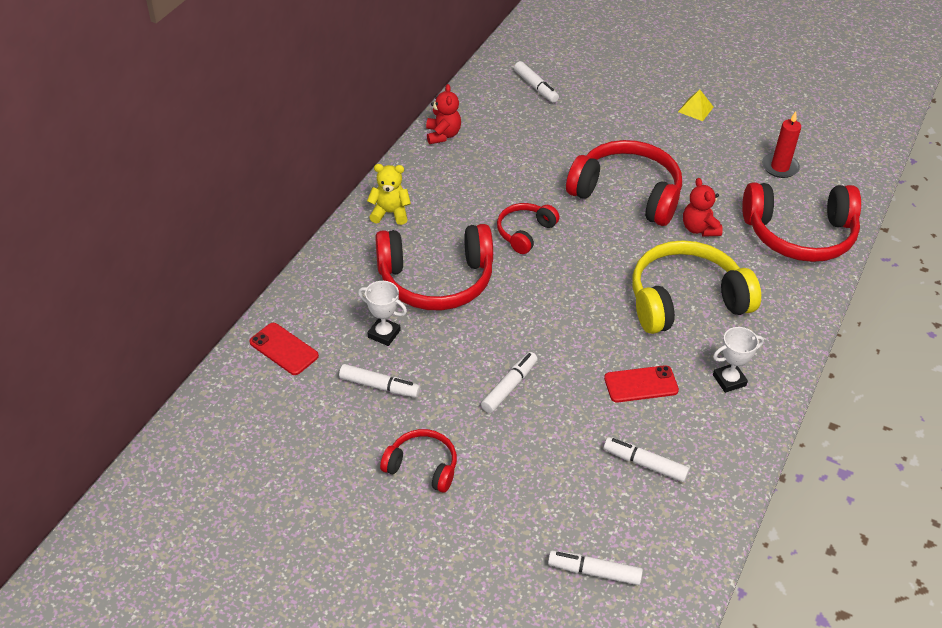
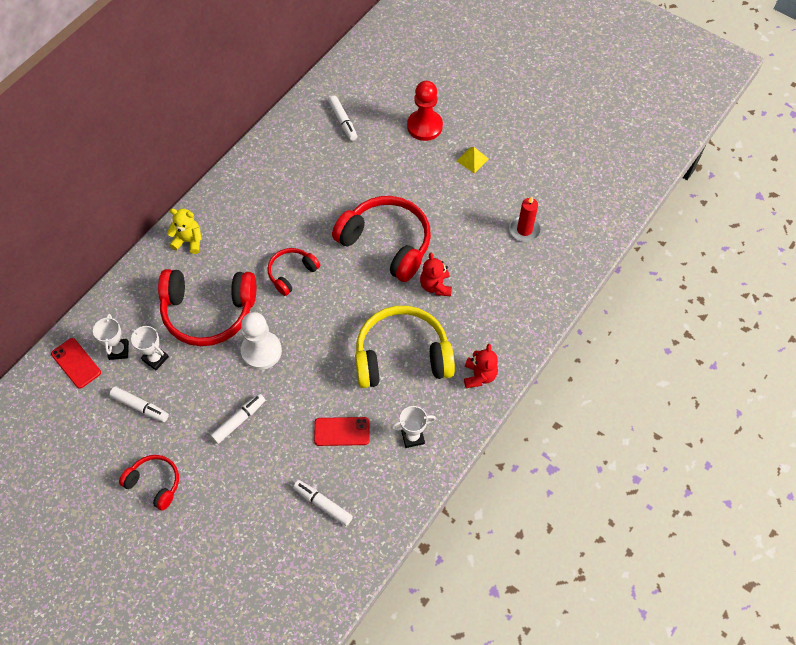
camera: 10 degrees right, 15 degrees up
(335, 330) = (119, 350): none -> white trophy
(443, 135) = (251, 165): red teddy bear -> red teddy bear (479, 376)
(514, 313) = (261, 351): none -> white pawn
(594, 572) = (257, 592): white marker -> none
(630, 84) = (424, 126): none -> red pawn
(799, 234) = (517, 301): red headphones -> none

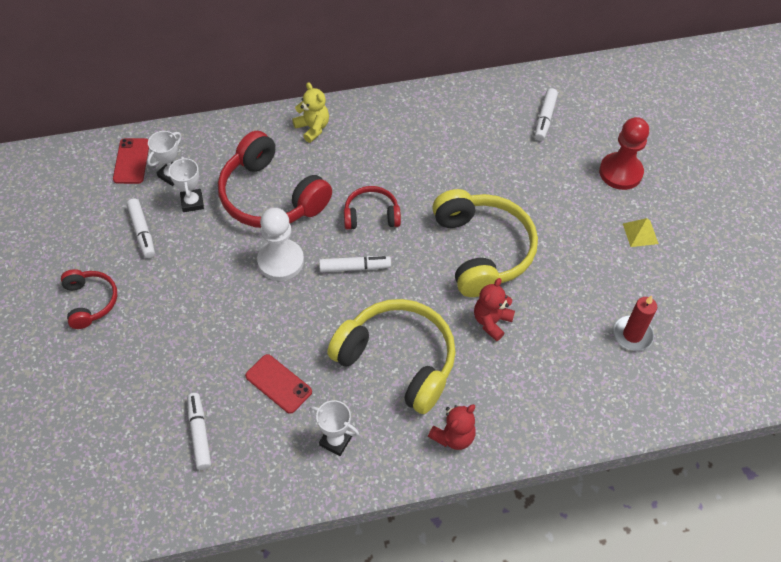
camera: 40 degrees right, 5 degrees down
(239, 420) = (205, 304): white marker -> white marker (354, 267)
(386, 243) = (482, 250): red headphones -> yellow headphones

